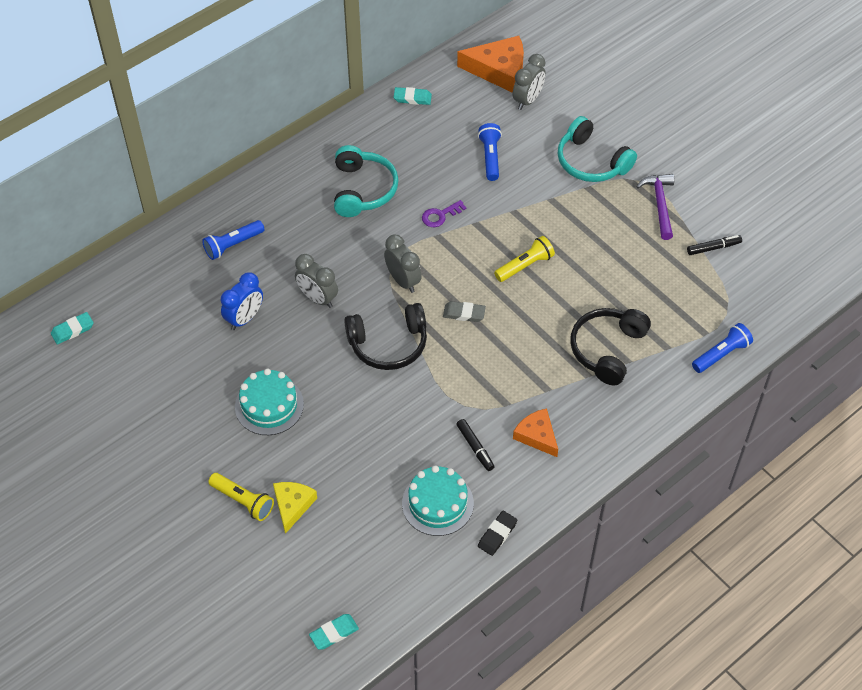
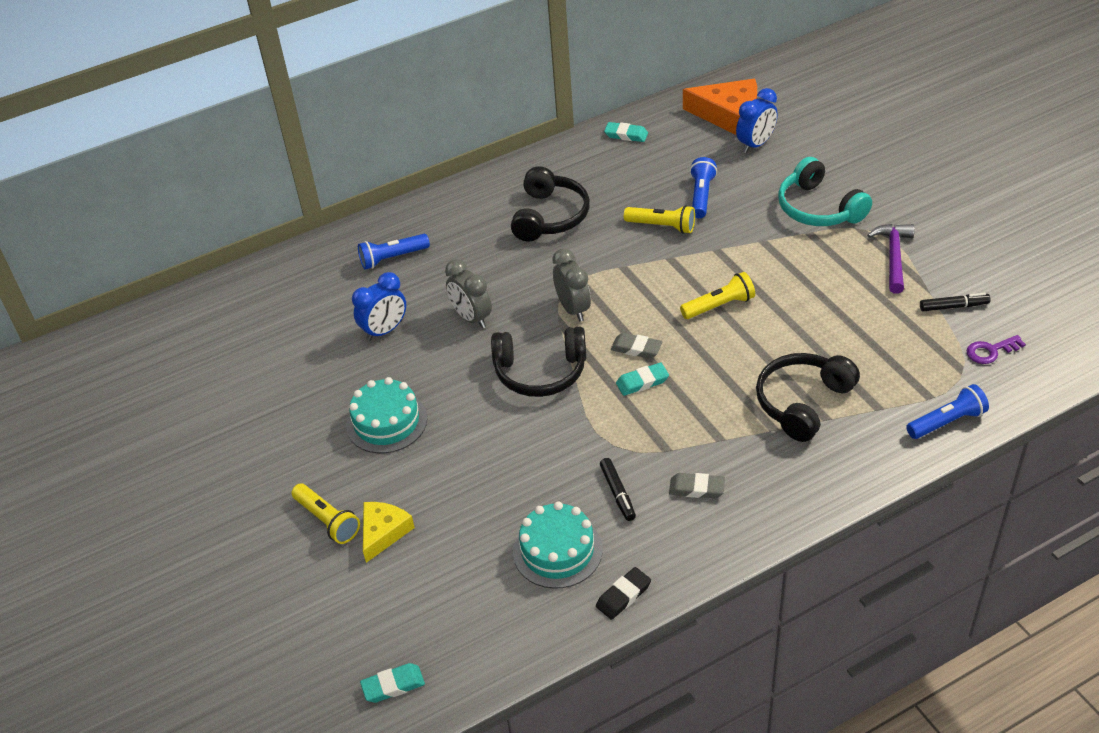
camera: 15 degrees right, 10 degrees down
(72, 330) = (196, 325): turquoise eraser -> turquoise eraser (642, 382)
(362, 189) = (549, 216): turquoise headphones -> black headphones
(440, 215) = (631, 248): purple key -> purple key (991, 351)
(462, 191) = (662, 226): none -> yellow flashlight
(527, 100) = (755, 145): grey clock -> blue clock
(537, 436) = (696, 488): orange cheese -> grey eraser

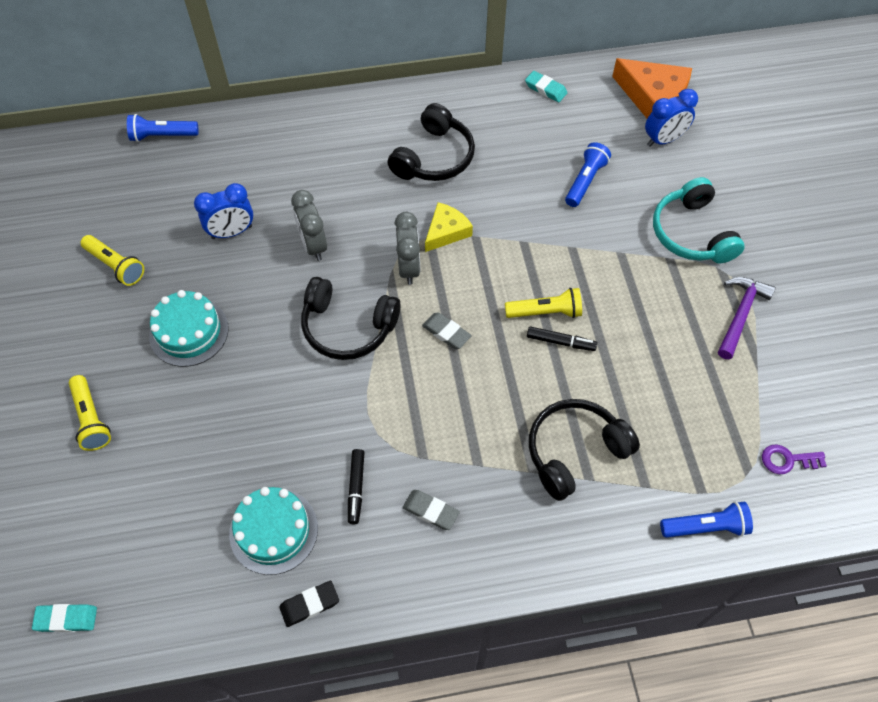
camera: 15 degrees right, 15 degrees up
(383, 532) = (132, 450): yellow cheese -> yellow cheese (446, 231)
(392, 258) = (274, 156): blue flashlight -> blue flashlight (162, 136)
(642, 382) = (435, 372): turquoise eraser -> none
(662, 226) = (532, 203): yellow flashlight -> yellow flashlight (116, 266)
(953, 306) = (774, 394): black marker -> black marker (560, 342)

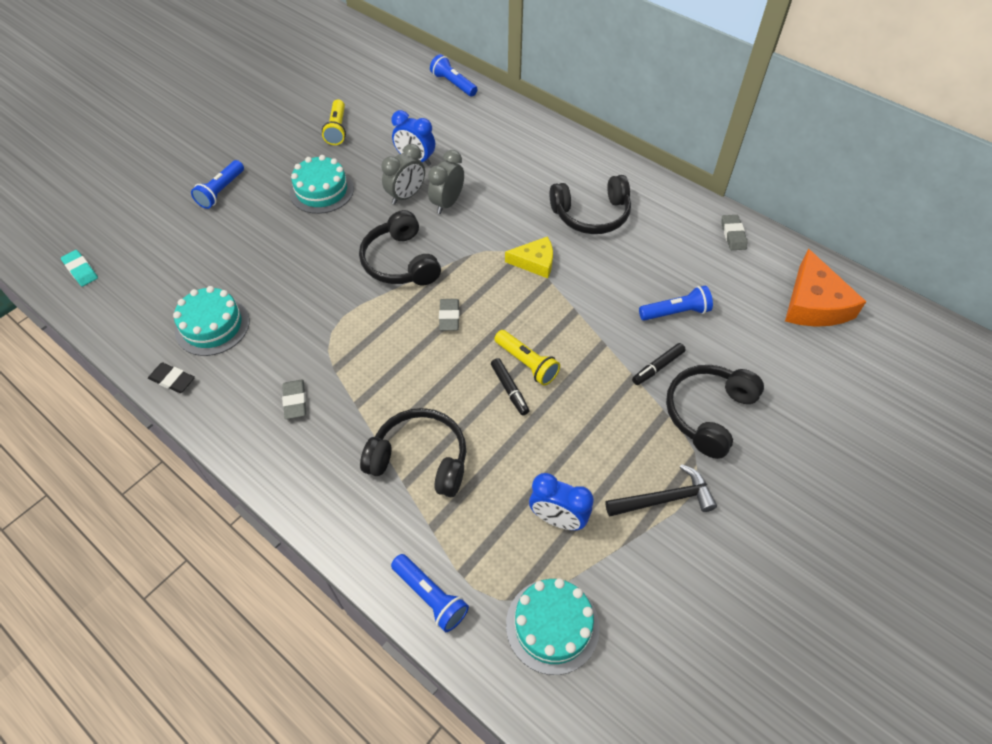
camera: 50 degrees right, 5 degrees down
(91, 419) = (221, 191): yellow flashlight -> blue flashlight
(356, 488) = (279, 348): black marker -> black marker (657, 367)
(409, 268) = (482, 262): grey clock -> grey clock (406, 196)
(545, 89) = (733, 235): turquoise eraser -> grey eraser
(663, 140) = (779, 337): blue clock -> blue clock (557, 519)
(692, 233) = (708, 413): turquoise headphones -> black headphones
(740, 315) = (664, 499): purple hammer -> black hammer
(787, 460) = (552, 625): purple key -> turquoise cake

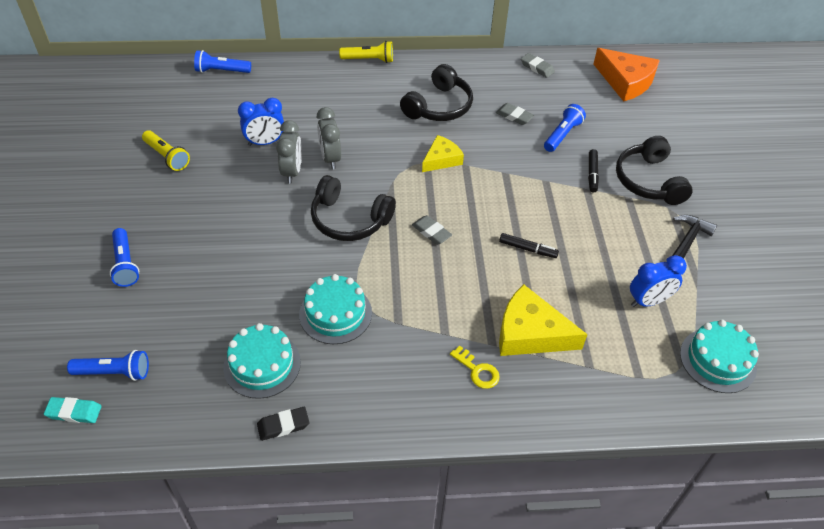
camera: 45 degrees left, 5 degrees down
(295, 401) = (399, 365): grey eraser -> grey eraser (514, 116)
(321, 191) = (217, 209): turquoise cake -> turquoise cake (335, 313)
(342, 454) = (477, 370): none -> yellow key
(420, 459) = (530, 333): black headphones -> yellow cheese
(430, 596) = (640, 404): blue flashlight -> blue flashlight (114, 372)
(527, 363) = (517, 226): yellow flashlight -> yellow flashlight (369, 60)

